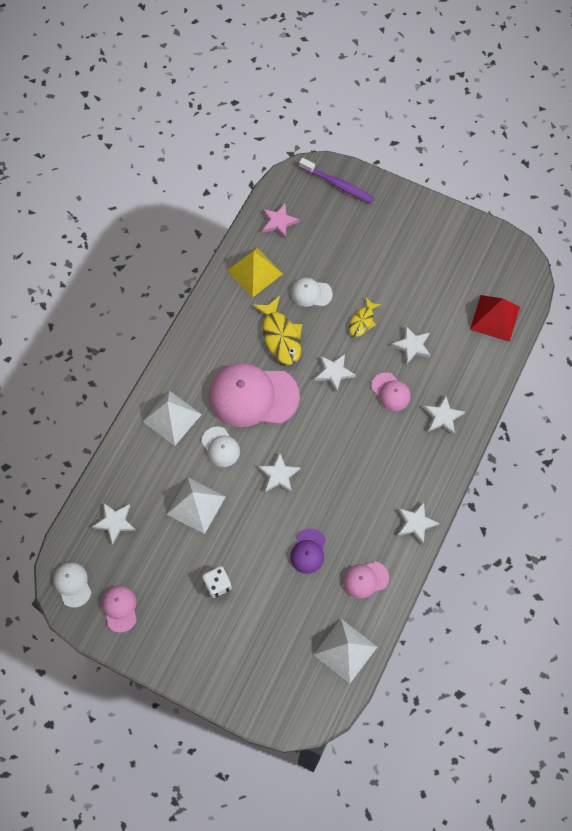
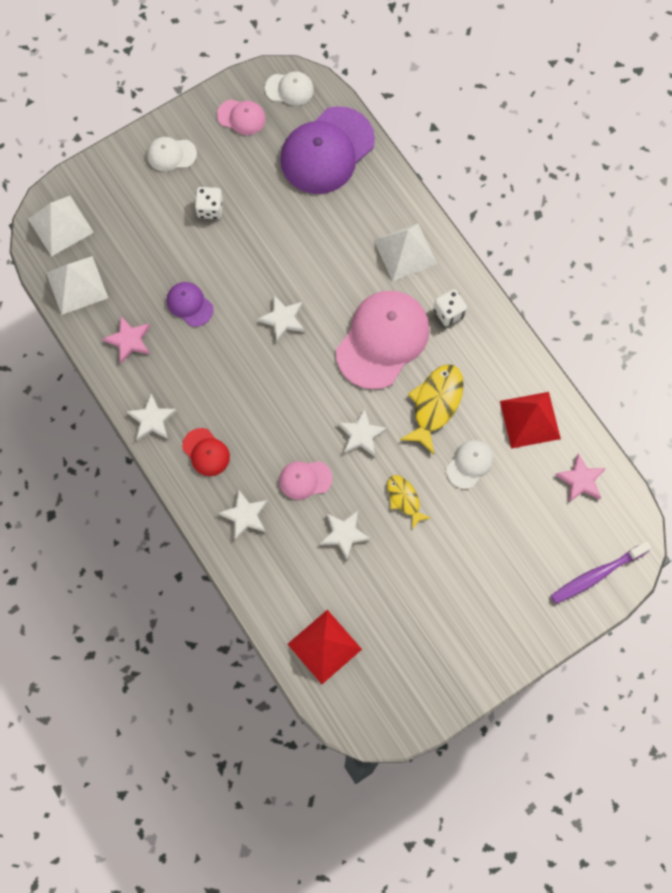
camera: 120 degrees right, 5 degrees up
(115, 522) = (327, 151): white star -> purple cap
(196, 505) = (299, 228): white pyramid -> white pyramid (60, 225)
(204, 363) = (449, 312): none -> white dice
(220, 447) = (346, 281): white cap -> white cap (171, 154)
(254, 272) = (530, 419): yellow pyramid -> red pyramid
(281, 336) = (435, 404): yellow fish -> yellow fish turned 105 degrees clockwise
(365, 579) = (129, 340): pink cap -> pink star
(415, 470) = (206, 452): none -> red cap

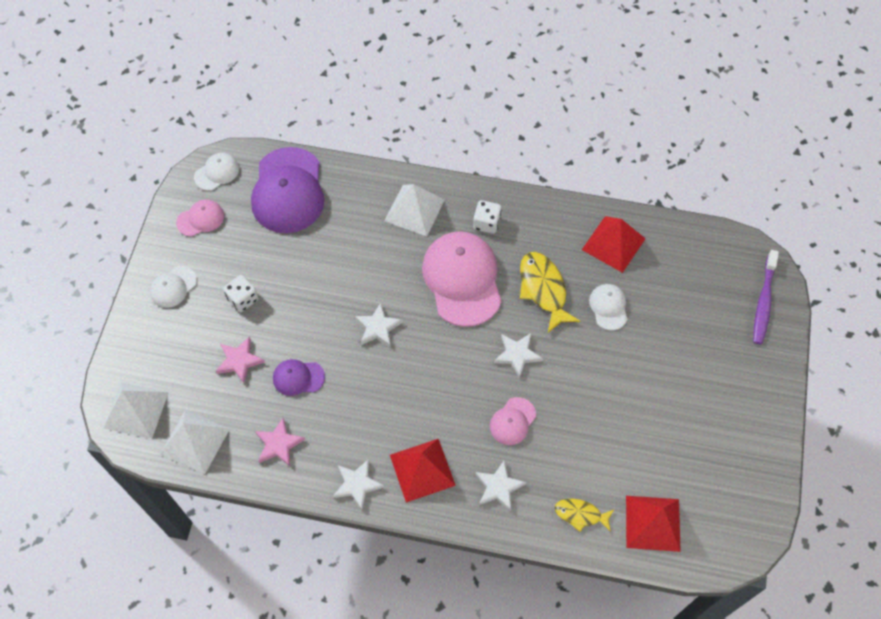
camera: 45 degrees left, 10 degrees down
(206, 452) = (422, 470): red cap -> red pyramid
(344, 534) = (580, 432): white star -> none
(404, 499) = (593, 370): yellow fish -> yellow fish (580, 514)
(581, 480) = (687, 252): pink star -> pink star (239, 361)

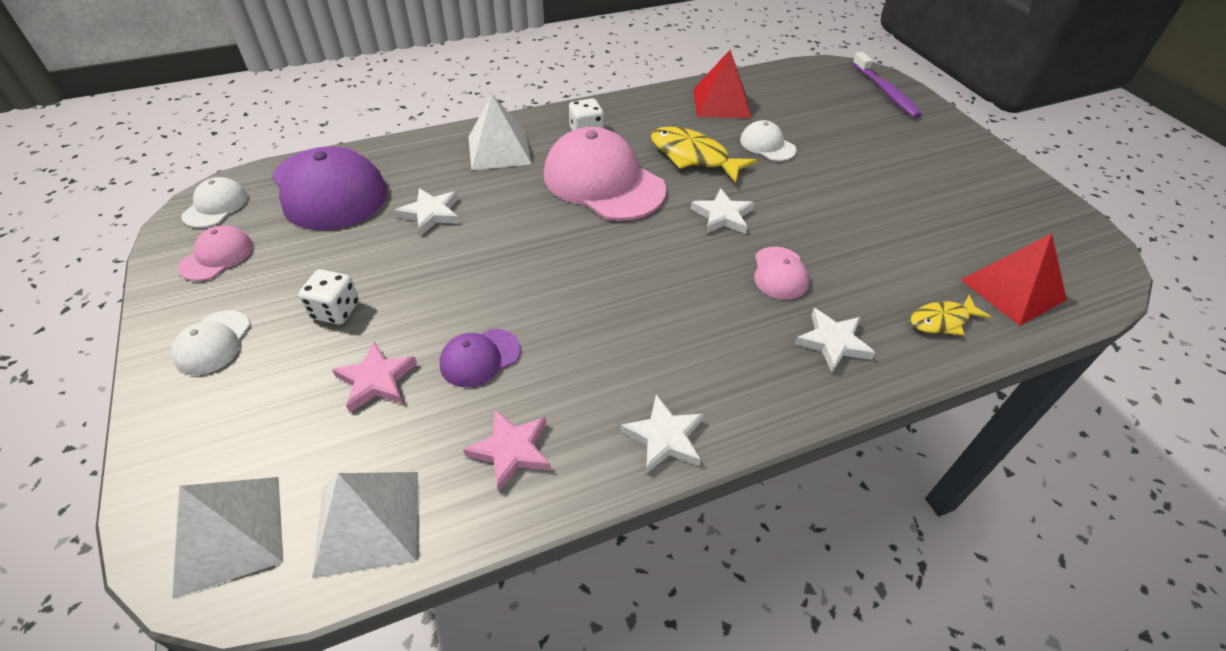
camera: 35 degrees left, 15 degrees down
(378, 327) = (544, 260): white star -> white star (431, 214)
(422, 470) = (730, 373): red pyramid -> none

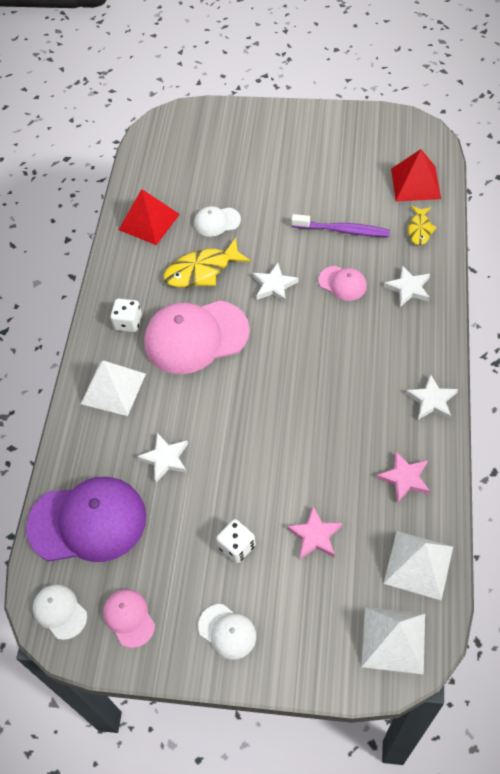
camera: 55 degrees left, 10 degrees up
(480, 357) = (326, 472): purple cap -> none
(885, 92) = (202, 121): purple toothbrush -> purple toothbrush (343, 230)

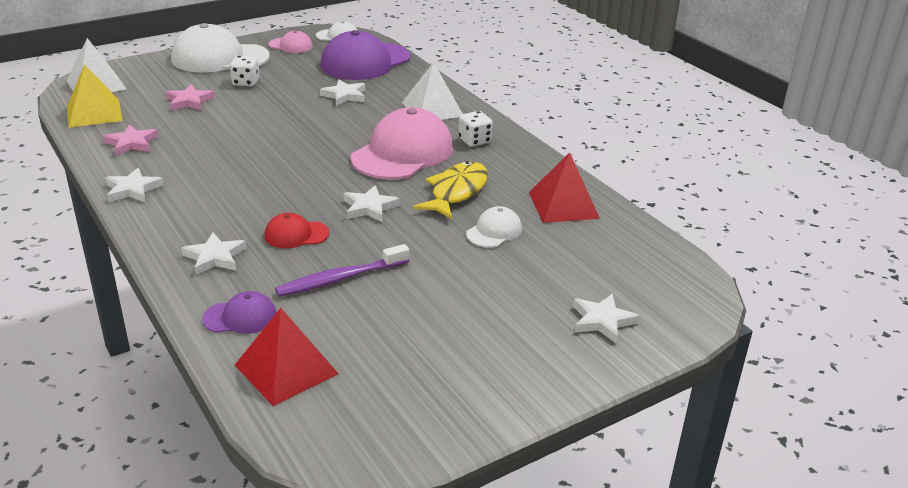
camera: 135 degrees right, 25 degrees down
(227, 631) = (220, 58): white cap -> white cap, size x2.08
(231, 134) = (602, 321): none -> white star
(342, 283) = (296, 234): pink cap -> red cap
(418, 565) = (94, 113): white pyramid -> yellow pyramid
(420, 229) = (240, 317): yellow fish -> purple cap

